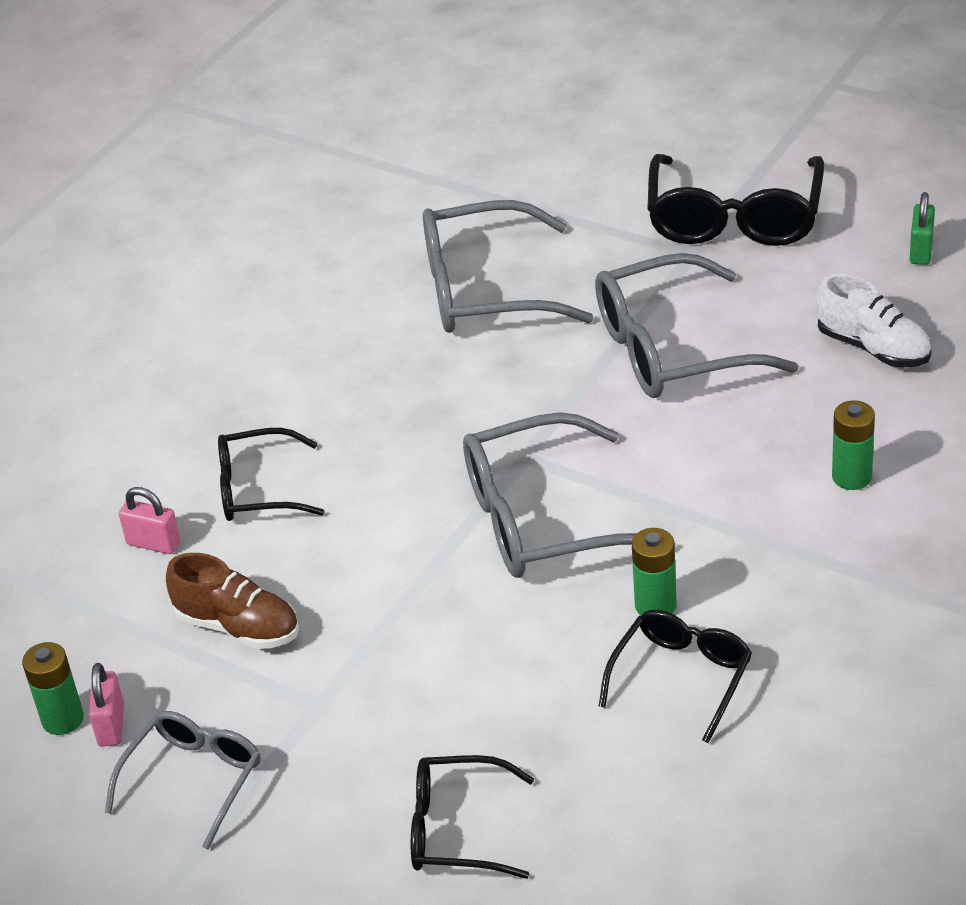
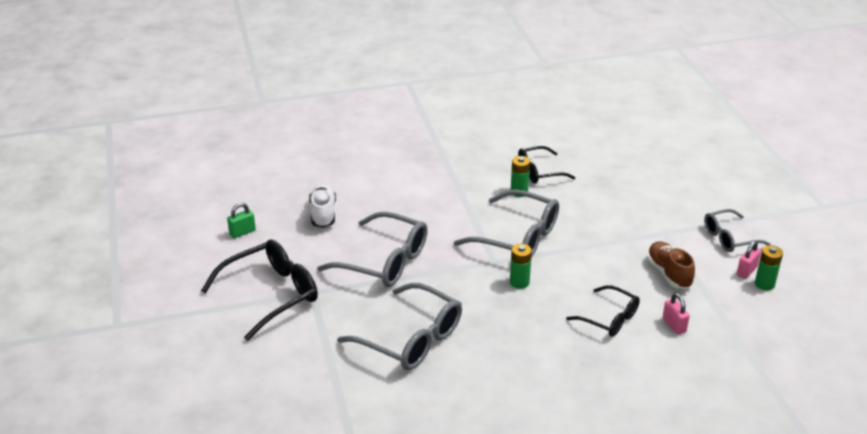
camera: 140 degrees left, 5 degrees down
(456, 829) = (655, 178): black glasses -> none
(851, 477) = (403, 185): green battery -> green battery (519, 282)

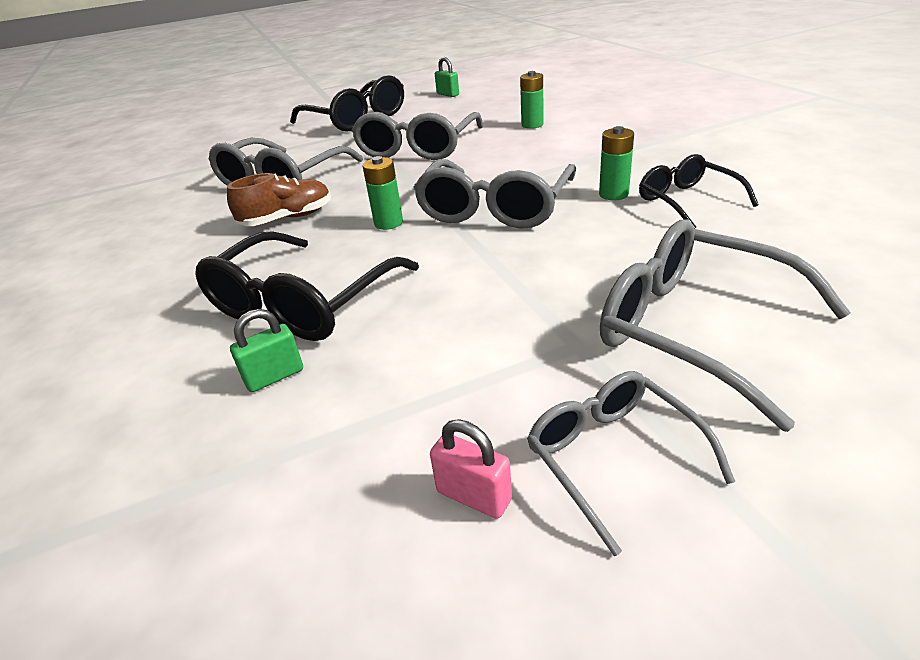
camera: 85 degrees right, 0 degrees up
(323, 214) = (492, 112): white shoe -> none
(609, 318) = (302, 303): black glasses -> black glasses, size x1.65
(658, 201) = (695, 329): none -> grey glasses
(668, 273) = (436, 360): brown shoe -> brown shoe (287, 218)
(674, 325) = (274, 376): pink padlock -> green padlock
(764, 284) = (422, 538): green battery -> green battery (532, 125)

